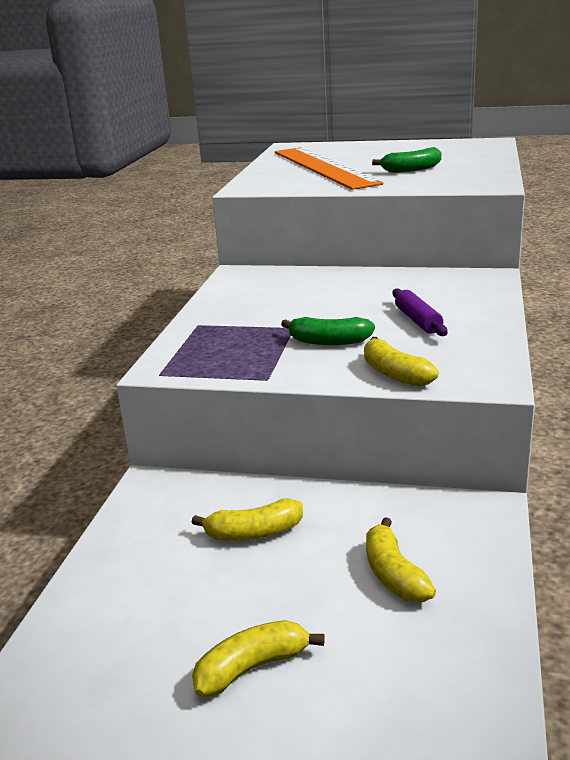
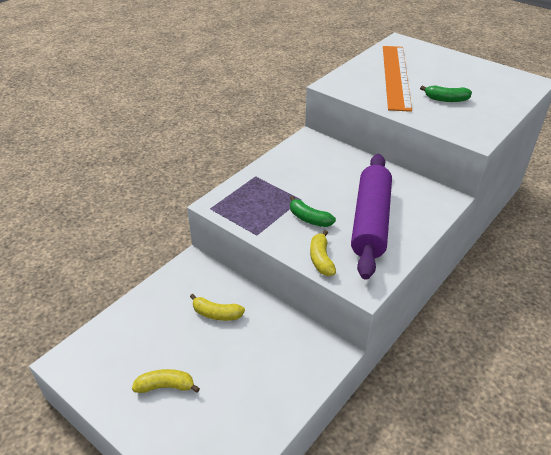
camera: 25 degrees right, 15 degrees up
(394, 574) = (260, 369): yellow banana -> none
(418, 321) = (370, 221): purple rolling pin -> purple rolling pin, size x2.45

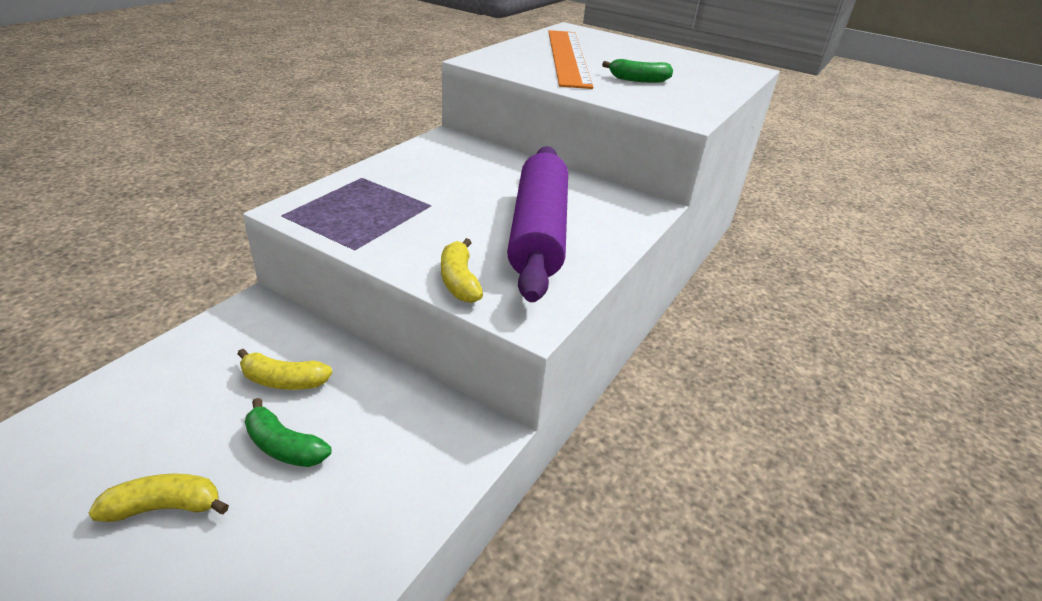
camera: 10 degrees left, 5 degrees down
(309, 218) = (442, 228): green banana -> green banana (284, 446)

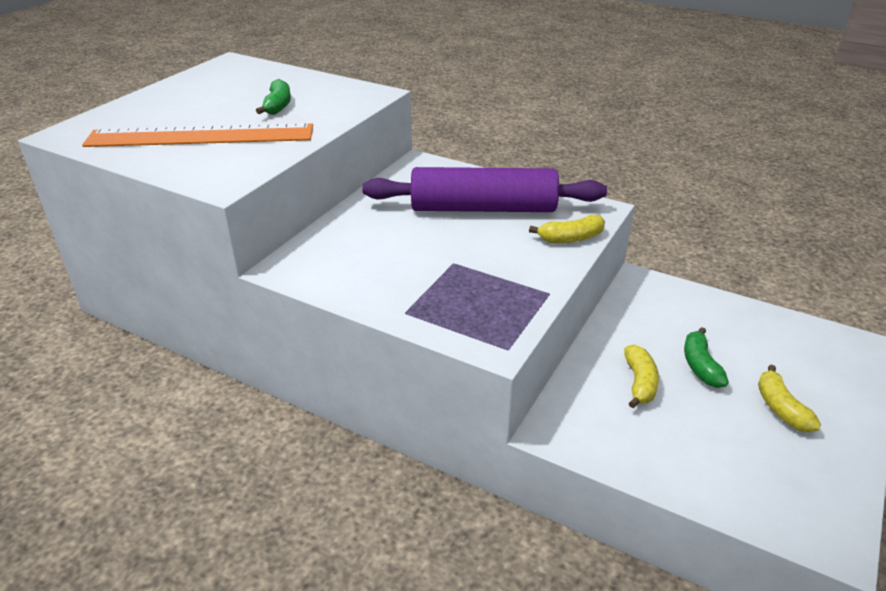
camera: 90 degrees left, 0 degrees up
(284, 446) = (700, 366): green banana -> green banana turned 150 degrees clockwise

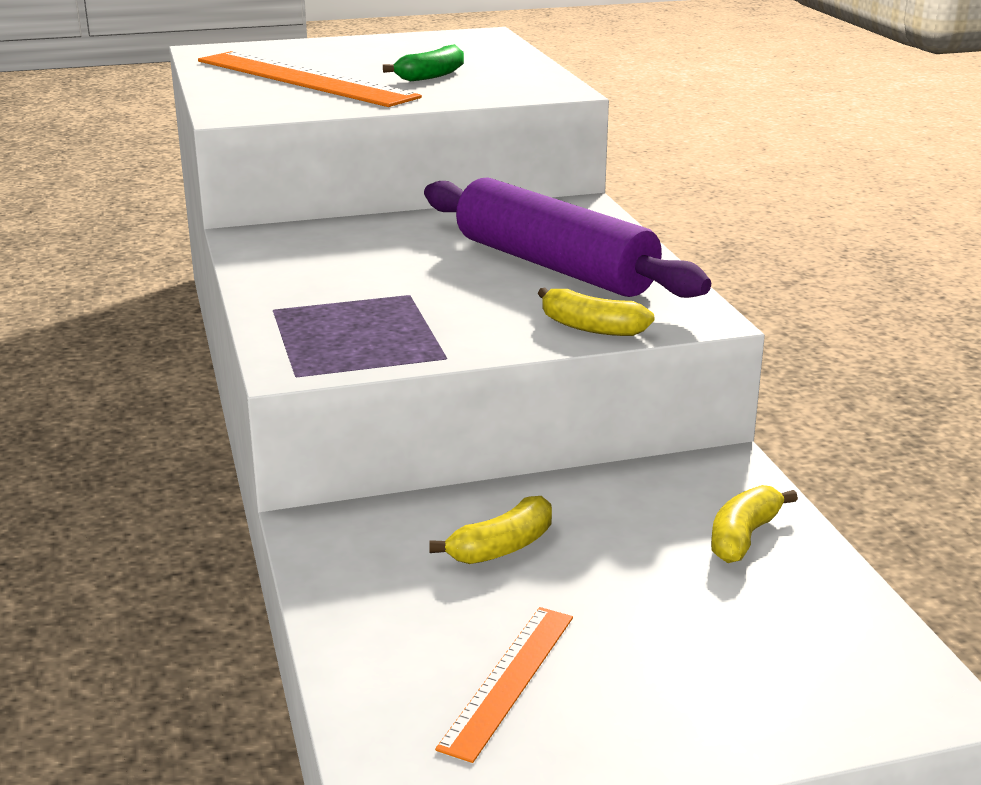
camera: 45 degrees right, 10 degrees down
(700, 366) = (617, 576): green banana -> none
(757, 448) = (509, 680): none -> orange ruler
(781, 408) = (631, 671): yellow banana -> yellow banana (743, 536)

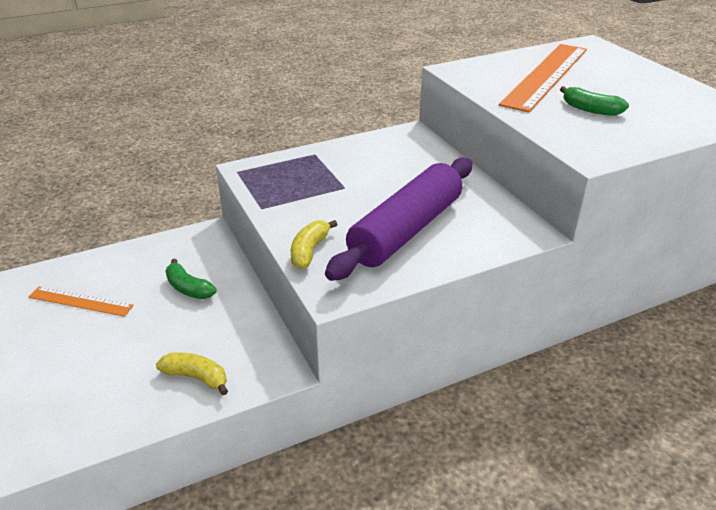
camera: 80 degrees right, 10 degrees up
(502, 547) = (188, 288): yellow banana -> green banana

